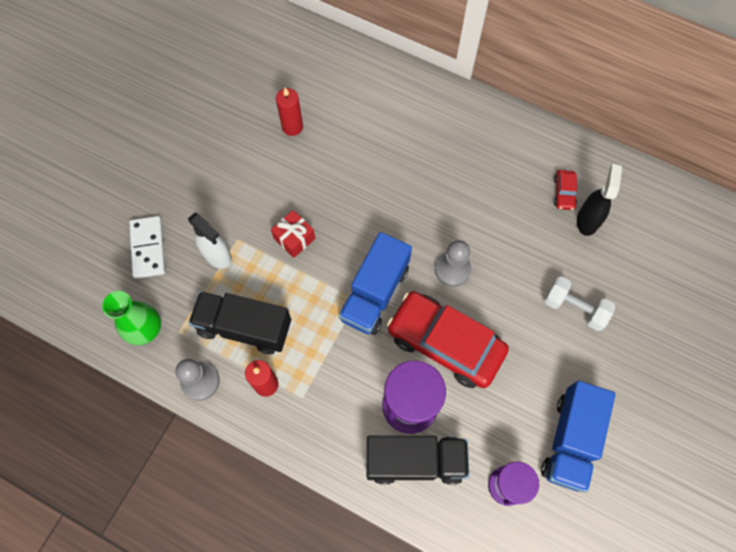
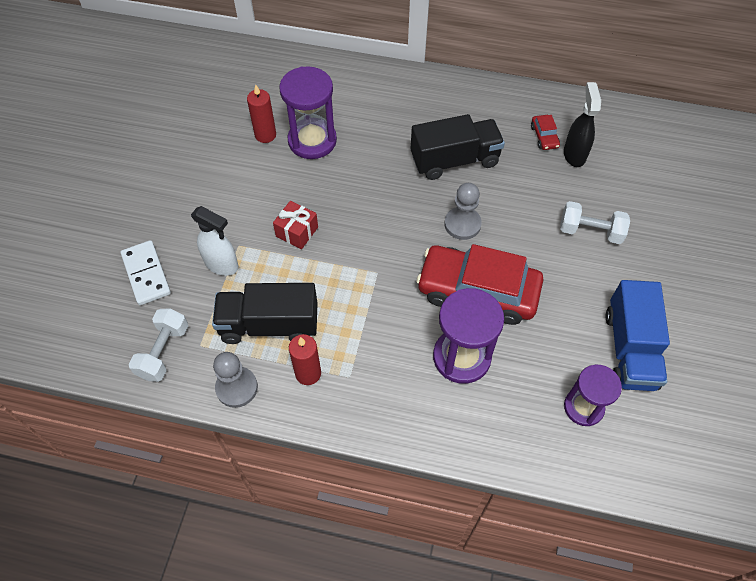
camera: 15 degrees left, 10 degrees down
(145, 329) = (163, 352): green vase -> white dumbbell
(335, 143) = (312, 141): none -> purple hourglass
(375, 293) = (393, 262): blue truck -> none
(415, 461) = (484, 408): black truck -> black truck (454, 160)

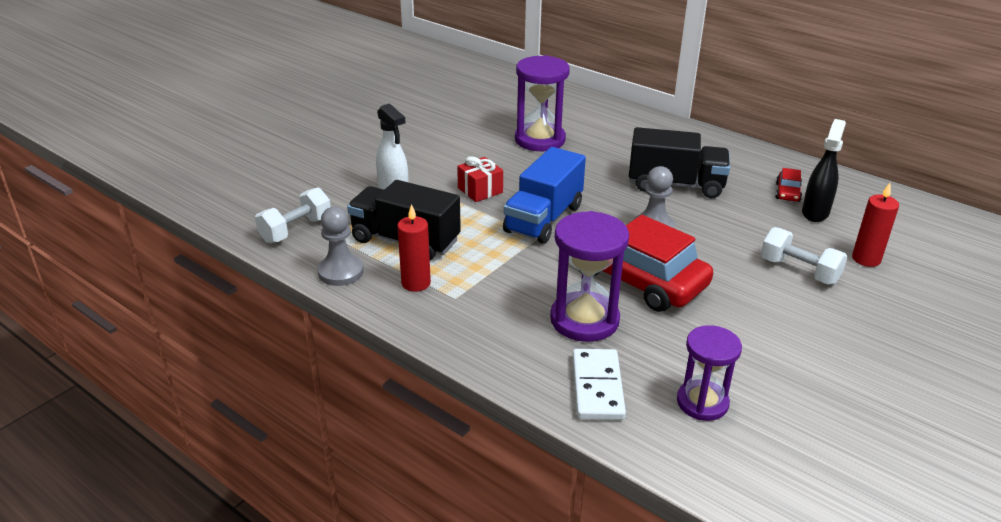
camera: 25 degrees right, 25 degrees down
(146, 274) = (323, 180): white domino -> white domino (597, 387)
(265, 135) = (498, 126): red candle -> red candle (866, 259)
(630, 349) = (792, 374): blue truck -> blue truck (543, 219)

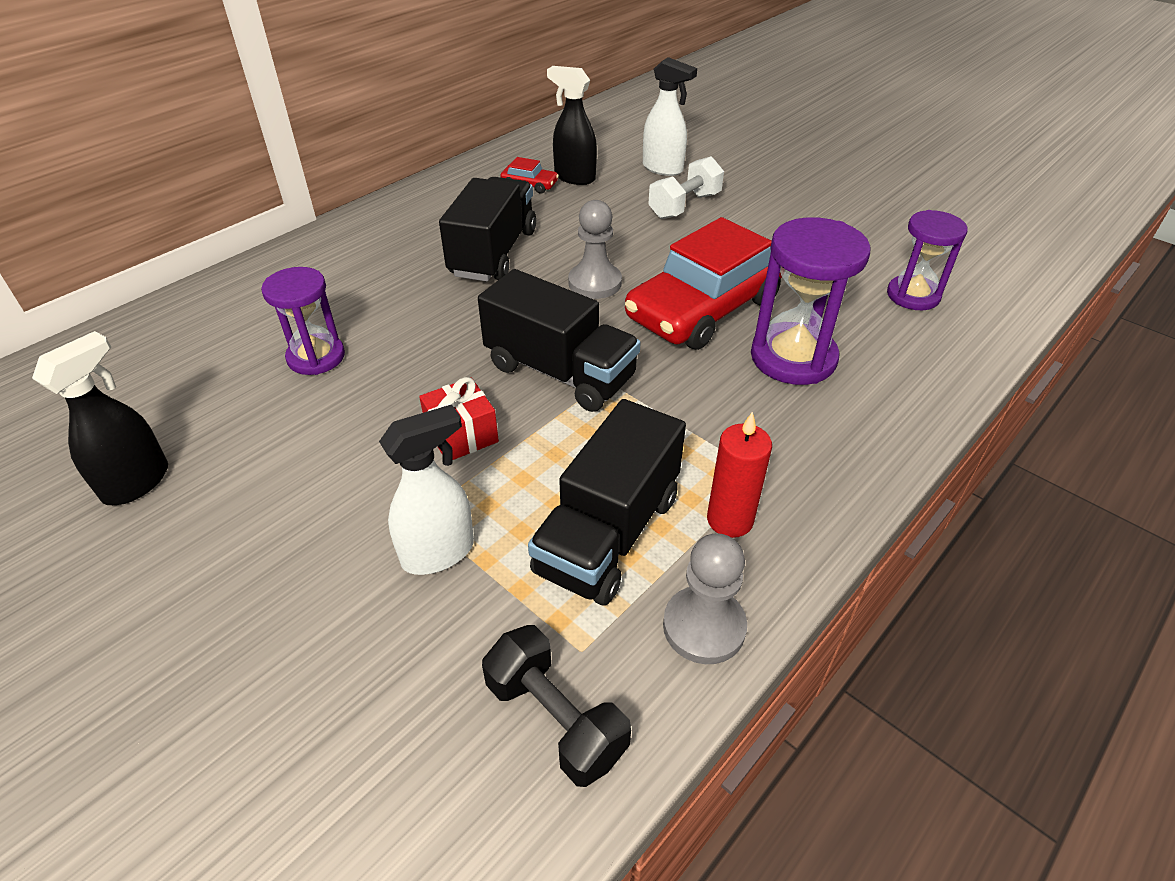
camera: 85 degrees left, 10 degrees up
(296, 230) = (555, 719): white dumbbell -> black dumbbell
(438, 113) = (137, 482): none -> black spray bottle
(540, 140) = (316, 357): purple hourglass -> purple hourglass, size x0.66
(543, 219) = (560, 372): blue truck -> black truck
(597, 387) = (913, 360): white domino -> none
(866, 259) = (663, 169): red candle -> white spray bottle

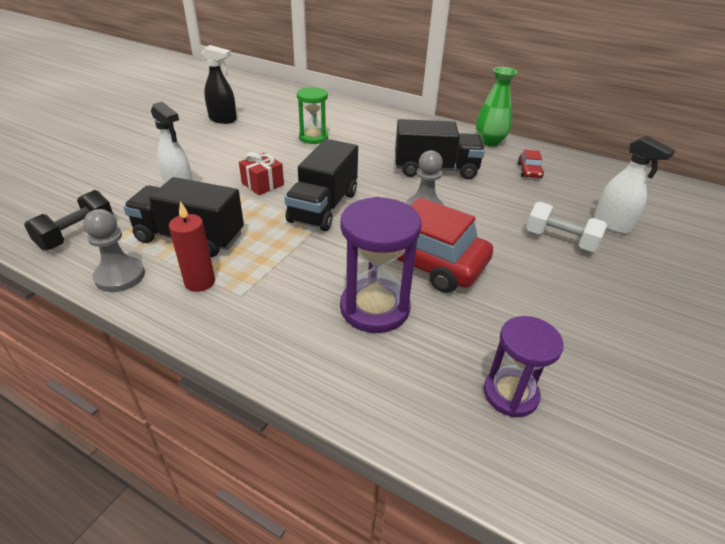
camera: 75 degrees right, 5 degrees down
(316, 357) = (313, 137): purple hourglass -> green hourglass
(436, 193) = (489, 141): none -> green vase
(574, 177) = (556, 186): black spray bottle -> none
(663, 169) = (612, 225): white spray bottle -> white spray bottle turned 60 degrees counterclockwise

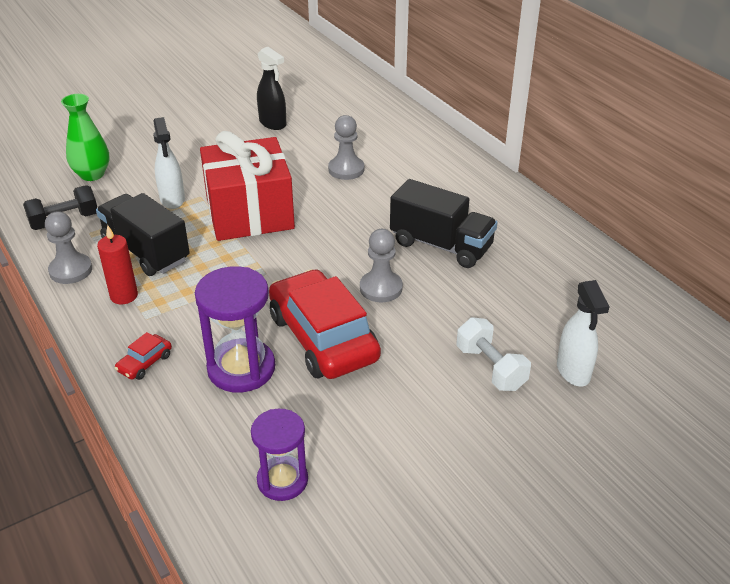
camera: 30 degrees right, 0 degrees up
(262, 184) = (249, 213): red gift -> red gift, size x2.36
(313, 137) = (346, 169): green hourglass -> grey pawn
(323, 207) = (284, 255): black truck -> none
(489, 141) = (546, 226): green vase -> green vase (92, 174)
(529, 171) = (551, 278): red car -> red car (145, 363)

